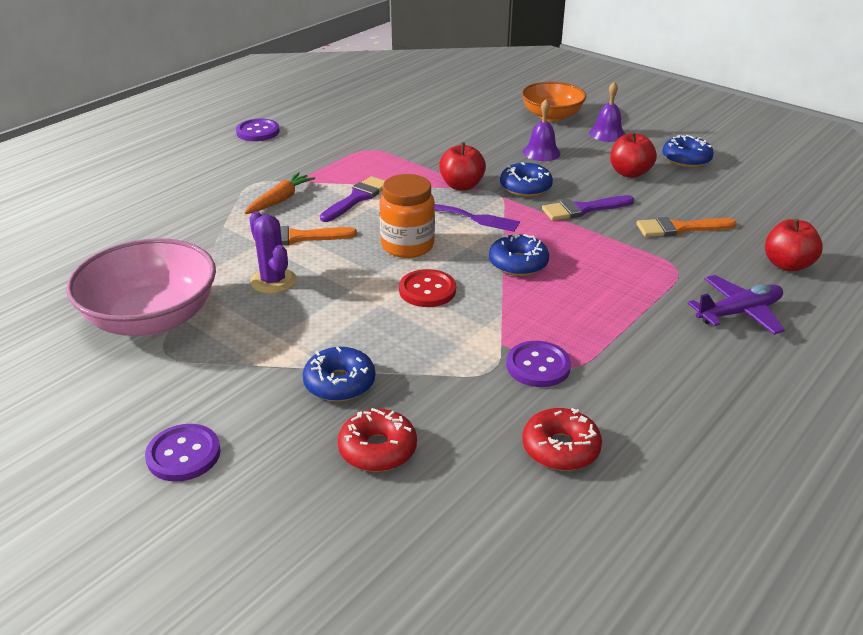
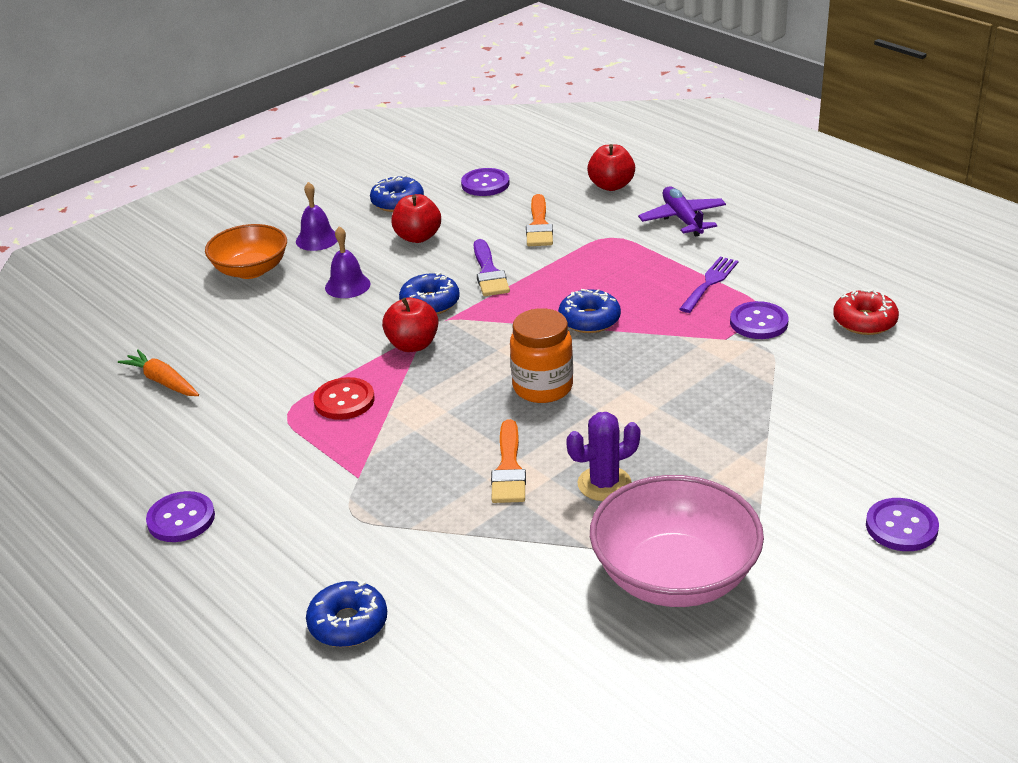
camera: 80 degrees left, 0 degrees up
(280, 200) = (408, 487): orange carrot -> orange carrot (163, 381)
(339, 383) = (788, 433): blue donut -> blue donut (348, 623)
(357, 198) = (422, 423): purple brush -> none
(377, 449) = (878, 411): red donut -> none
(427, 290) = (633, 377): red button -> red button (344, 401)
(475, 218) = (491, 340): purple fork -> purple fork (710, 282)
(745, 196) = (485, 184): none -> purple button

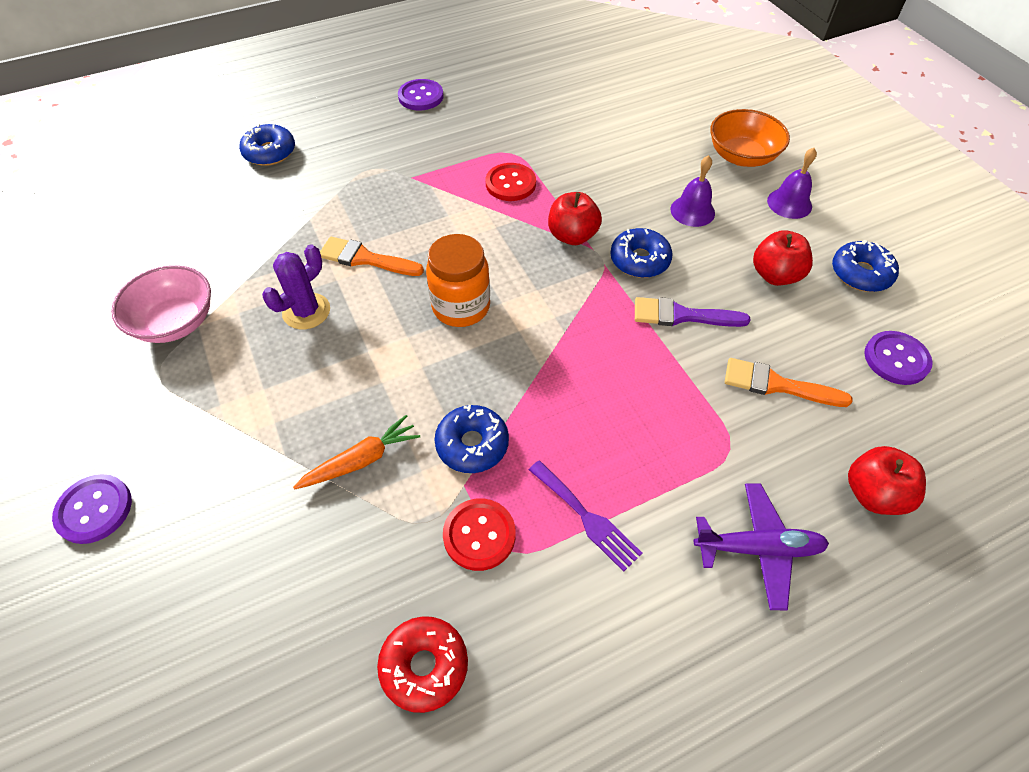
camera: 105 degrees right, 20 degrees up
(163, 381) = (586, 99): orange carrot -> orange carrot (361, 460)
(589, 320) = (557, 374): blue donut -> blue donut (472, 444)
(604, 484) = (306, 311): purple cactus -> purple cactus turned 45 degrees clockwise
(674, 576) = (176, 322): pink bowl -> pink bowl, size x0.66
(758, 322) = (479, 535): purple button -> red button

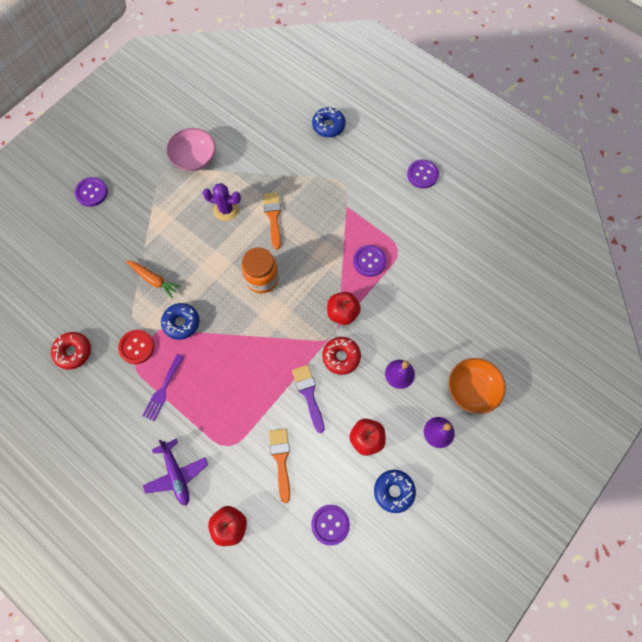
camera: 65 degrees right, 15 degrees up
(510, 184) = (369, 261): red button -> purple button
(639, 260) = (341, 357): blue donut -> red donut

